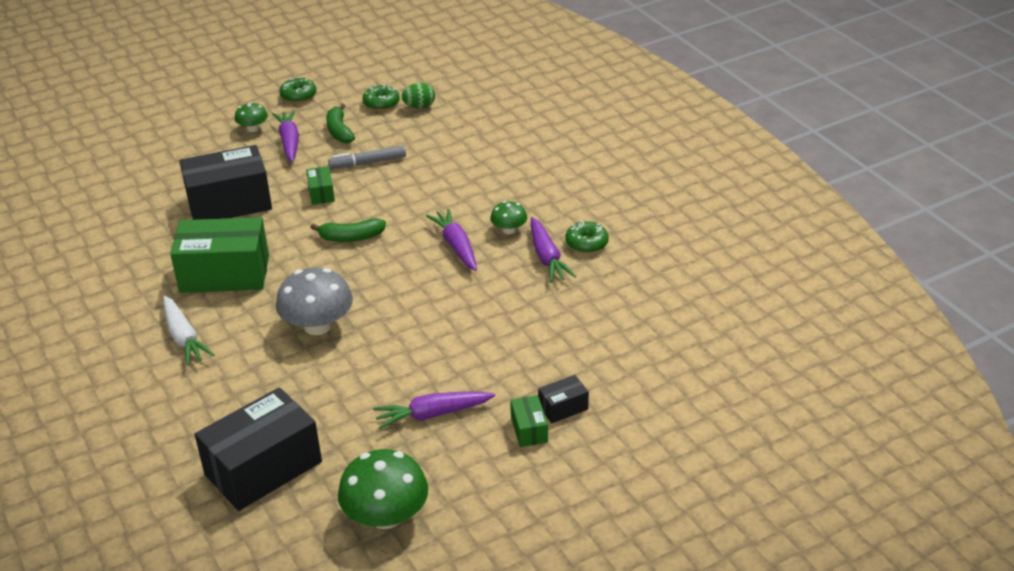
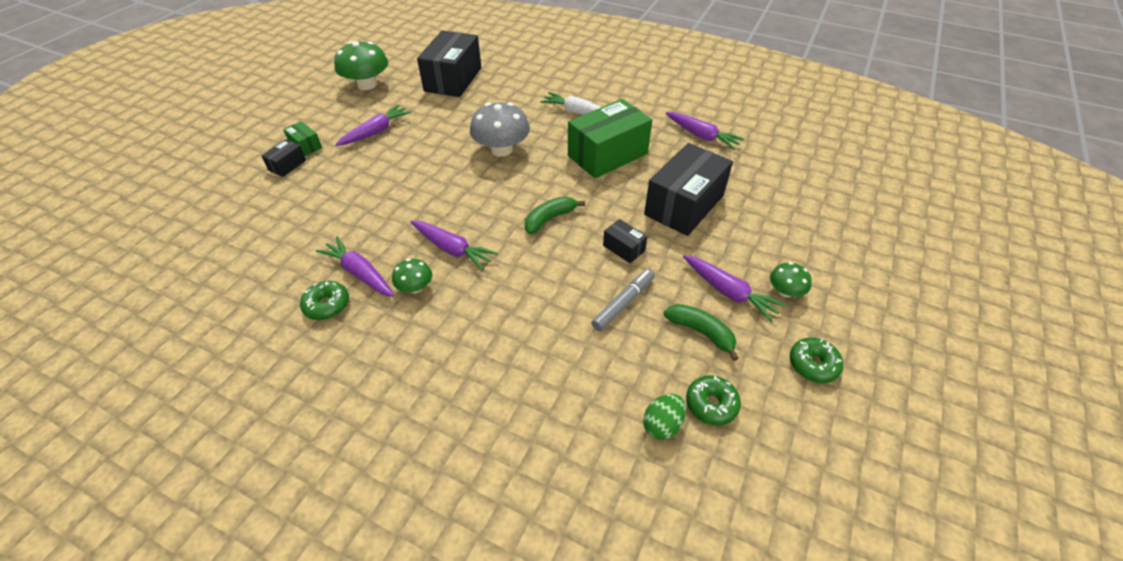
camera: 145 degrees right, 10 degrees up
(111, 254) = (701, 136): none -> purple carrot
(321, 193) = (623, 248): green box -> black box

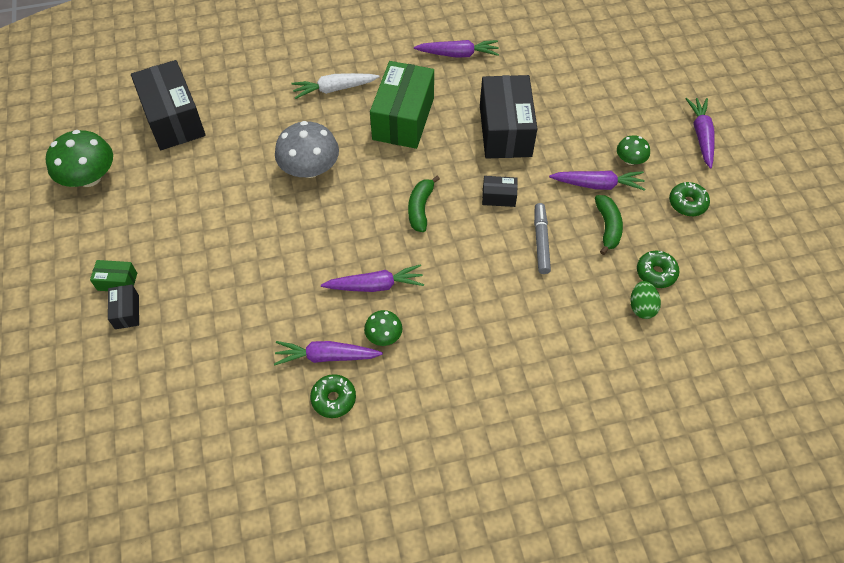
camera: 40 degrees left, 10 degrees up
(376, 132) = (169, 223): purple carrot -> purple carrot (701, 136)
(701, 332) = (607, 227): green banana -> green banana turned 90 degrees clockwise

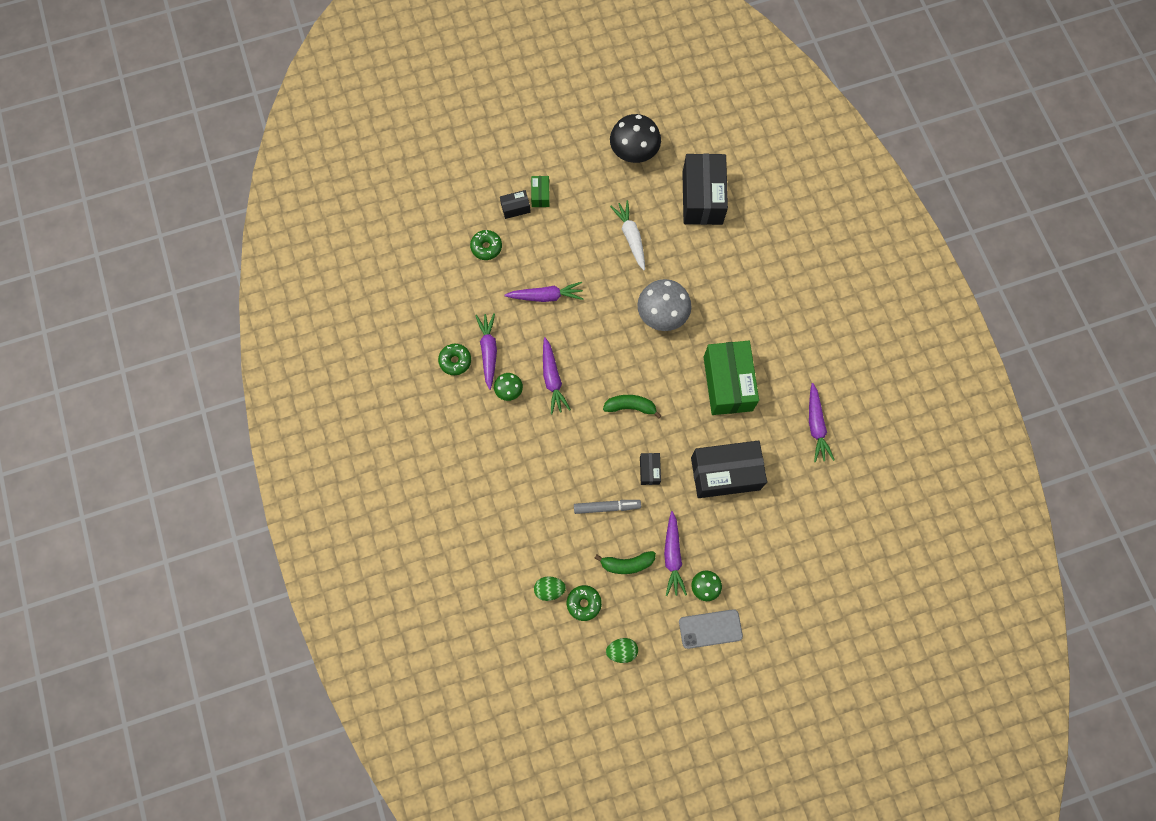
camera: 85 degrees right, 15 degrees up
(89, 177) = (634, 150): green mushroom -> black mushroom
(173, 119) = (702, 198): black box -> black box turned 60 degrees counterclockwise
(334, 89) = (755, 321): white carrot -> white carrot (631, 237)
(403, 119) = (728, 383): green box -> green box turned 75 degrees clockwise
(675, 159) = (710, 629): none -> grey phone
(687, 203) = (660, 636): green donut -> green donut (486, 247)
(701, 136) = (743, 656): purple carrot -> purple carrot (546, 296)
(707, 240) = (621, 651): none -> green egg

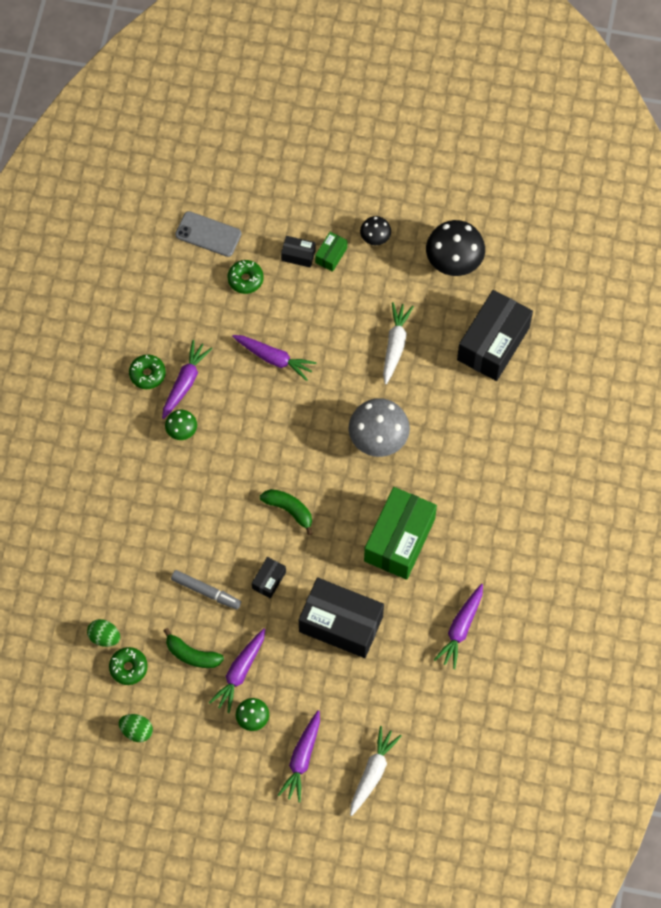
camera: 30 degrees right, 5 degrees down
(552, 379) = (230, 442): purple carrot -> purple carrot (302, 759)
(565, 164) = (375, 237): none -> black mushroom
(710, 629) = (233, 758): grey phone -> grey phone (208, 234)
(822, 576) = (372, 772): none -> white carrot

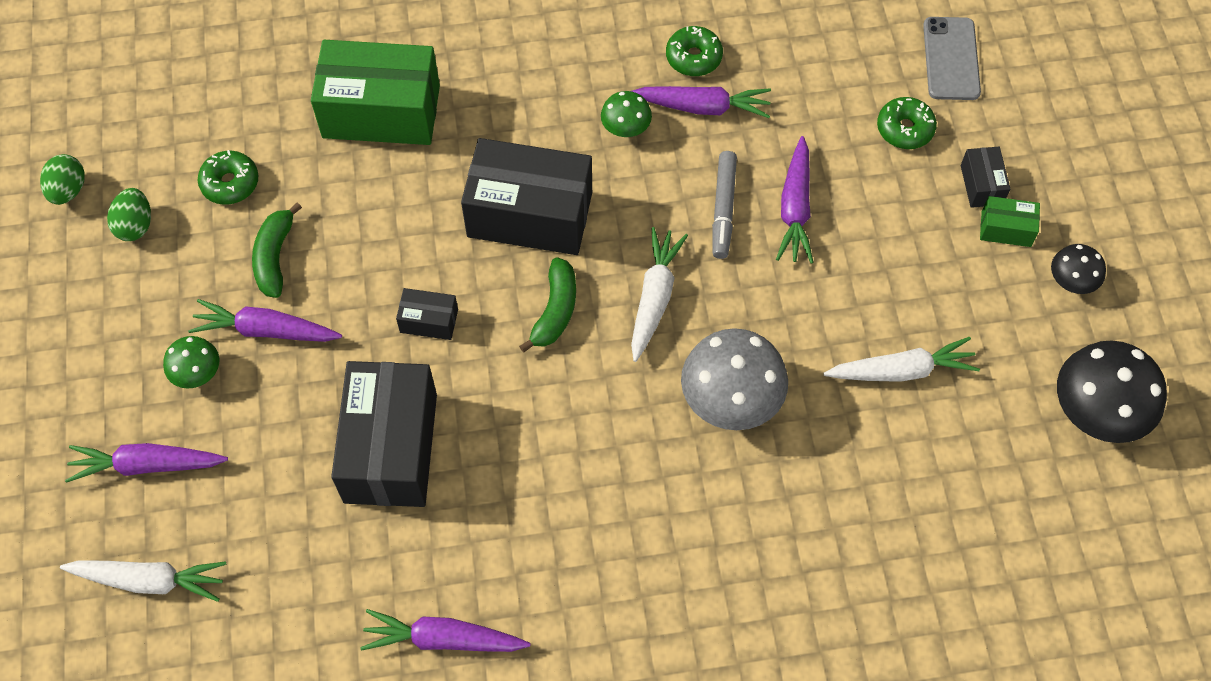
camera: 70 degrees right, 5 degrees down
(104, 637) = (268, 138): green egg -> green egg (68, 190)
(206, 591) = (381, 242): grey marker -> grey marker (723, 208)
(301, 454) = (654, 298): none -> white carrot
(399, 540) = (566, 489): green box -> green box (381, 111)
(493, 343) = (979, 522): black box -> black box (530, 214)

